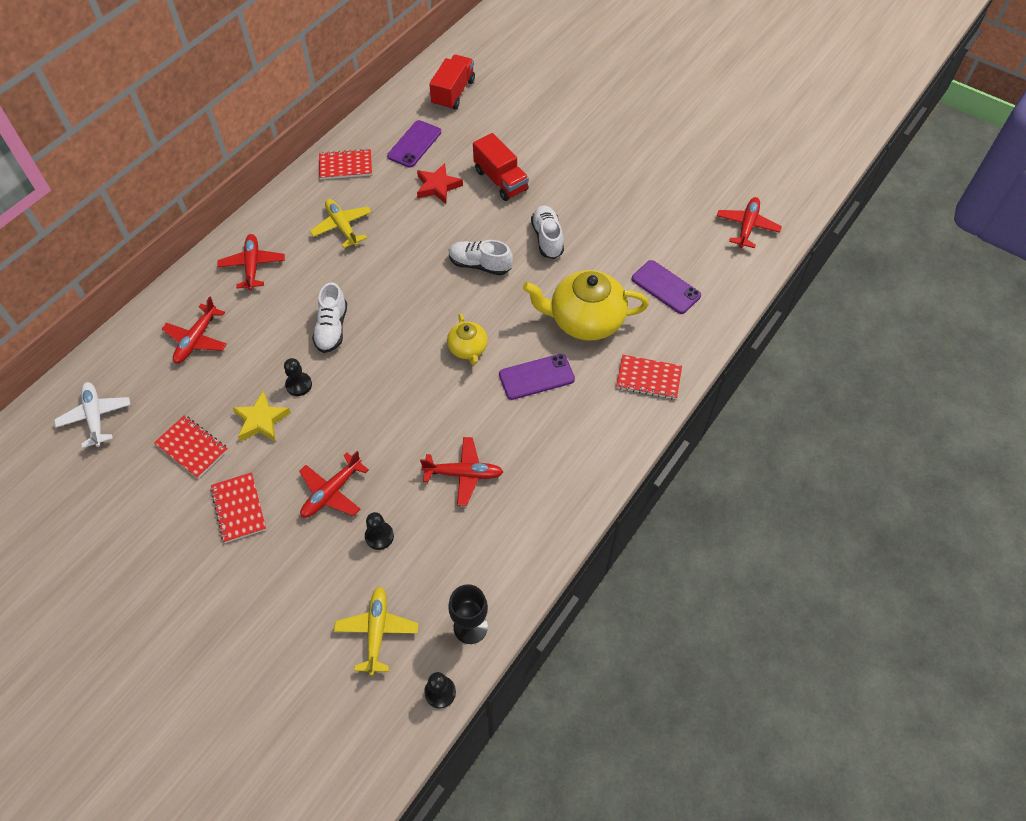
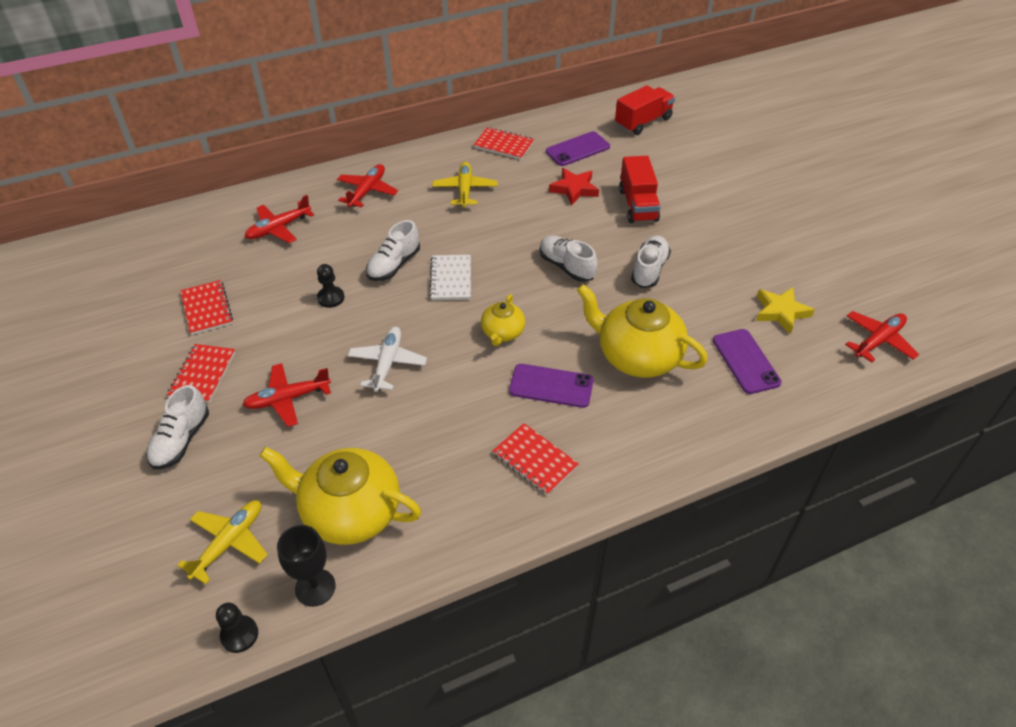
camera: 30 degrees right, 10 degrees down
(95, 417) = (157, 253): white plane -> white plane (387, 363)
(261, 420) = (277, 312): yellow star -> yellow star (780, 312)
(268, 573) = (181, 440): none -> white shoe
(379, 536) = (298, 458): black pawn -> none
(391, 319) = (451, 279): none -> white notebook
(454, 557) = (350, 512): none -> yellow teapot
(464, 474) = (416, 441): red plane -> none
(648, 378) = (668, 439): red notebook -> red notebook (535, 460)

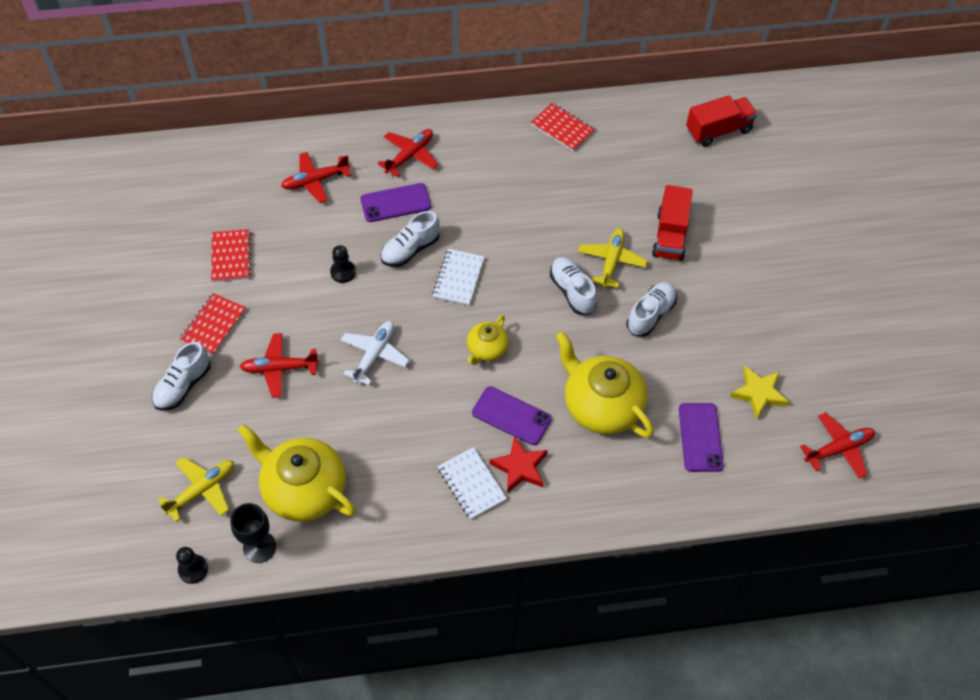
camera: 15 degrees right, 10 degrees up
(465, 190) = (505, 176): yellow plane -> yellow plane (611, 261)
(535, 460) = (471, 484): red notebook -> white notebook
(574, 189) = (613, 201): red star -> red star (520, 467)
(577, 149) = (636, 151): purple phone -> purple phone (395, 203)

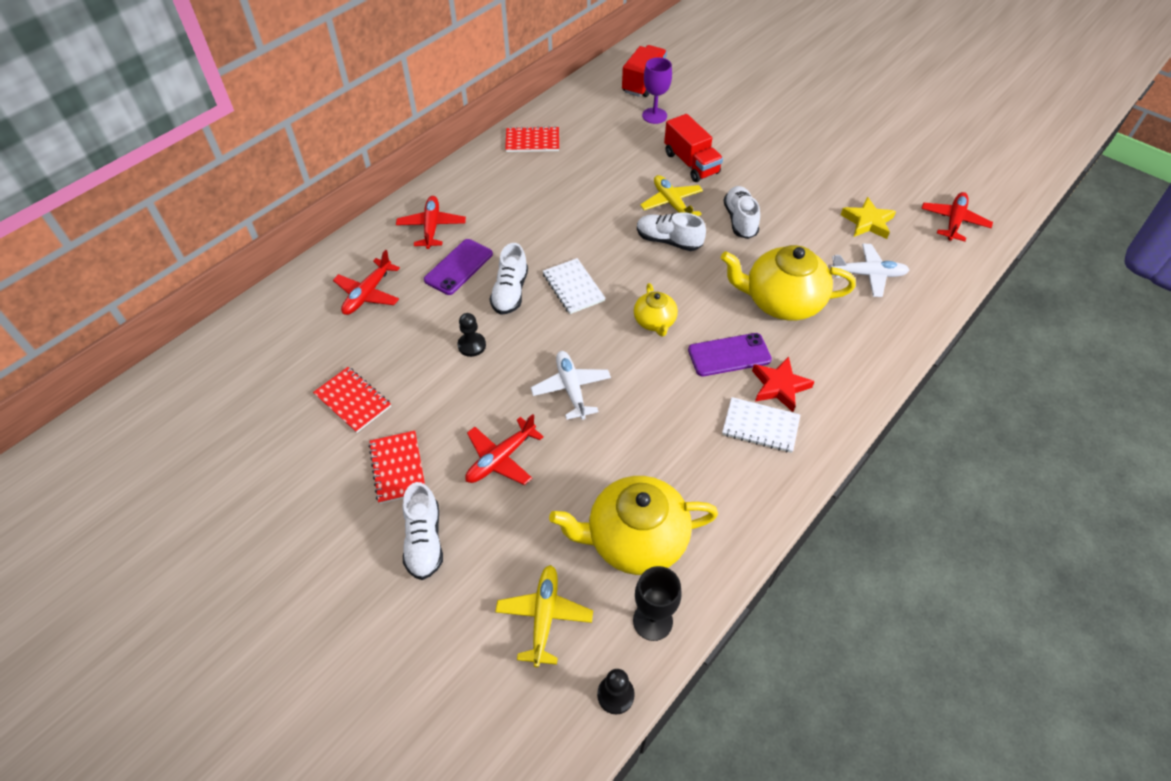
camera: 40 degrees left, 5 degrees down
(690, 169) = (654, 116): none -> purple goblet
(700, 437) = (868, 275): purple phone -> white plane

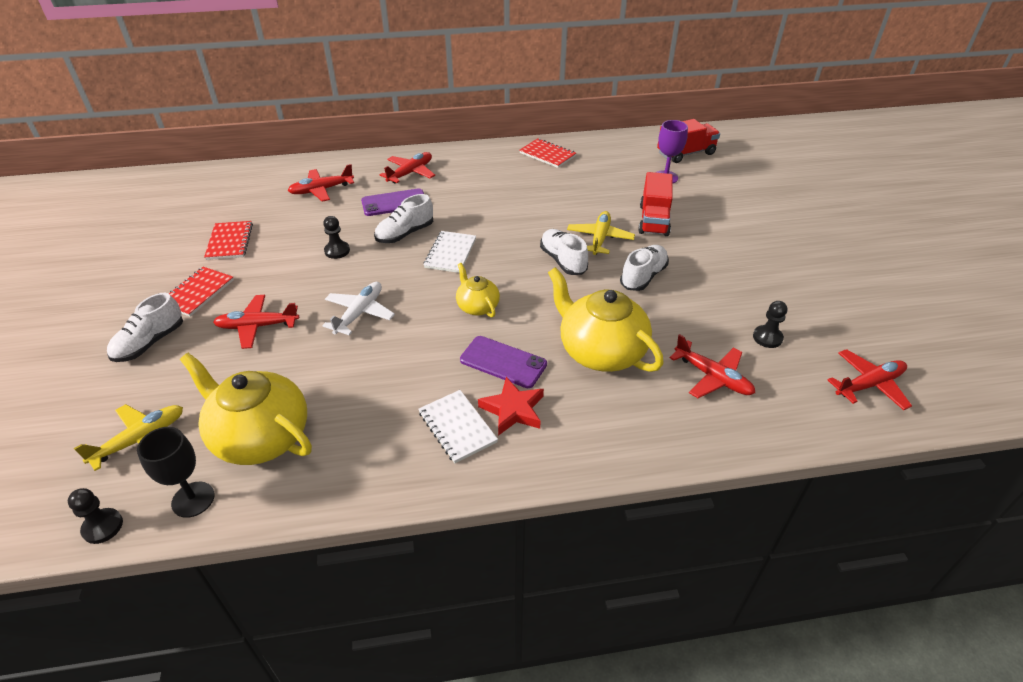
camera: 40 degrees right, 10 degrees down
(654, 322) = (477, 306): yellow teapot -> yellow teapot turned 120 degrees clockwise
(867, 222) = (767, 337): yellow star -> black pawn
(868, 275) = (713, 377): white plane -> red plane

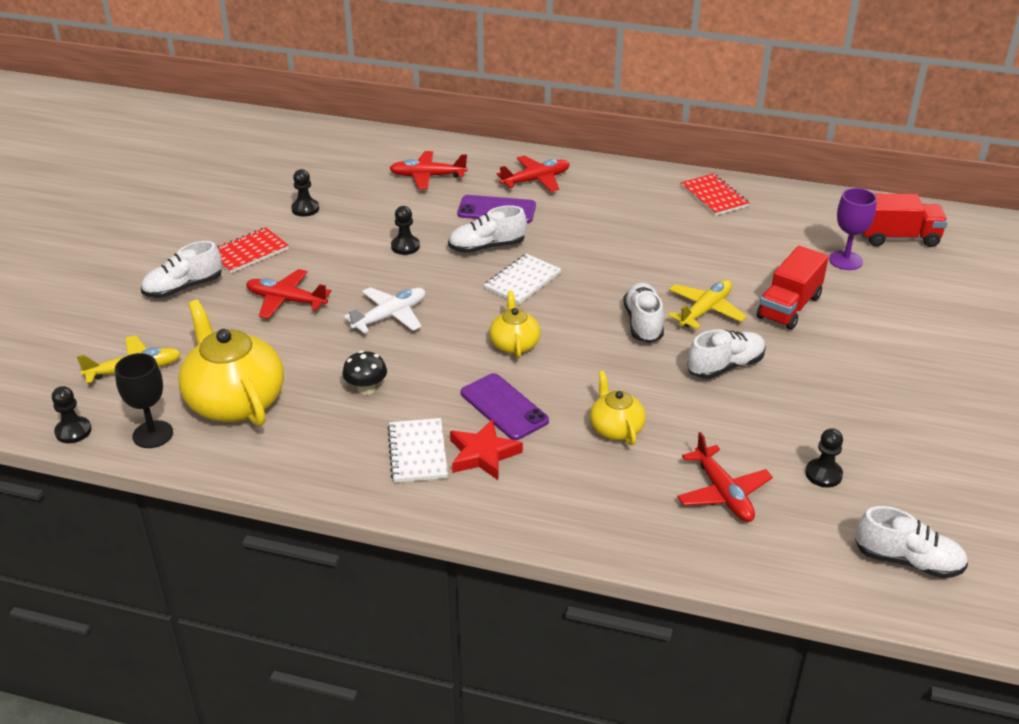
camera: 25 degrees right, 5 degrees down
(230, 242) = (305, 209): red notebook -> black pawn
(377, 384) = (366, 389): none -> black mushroom
(600, 351) = (615, 428): yellow teapot -> yellow teapot, size x0.53
(869, 385) = (907, 561): red plane -> white shoe

